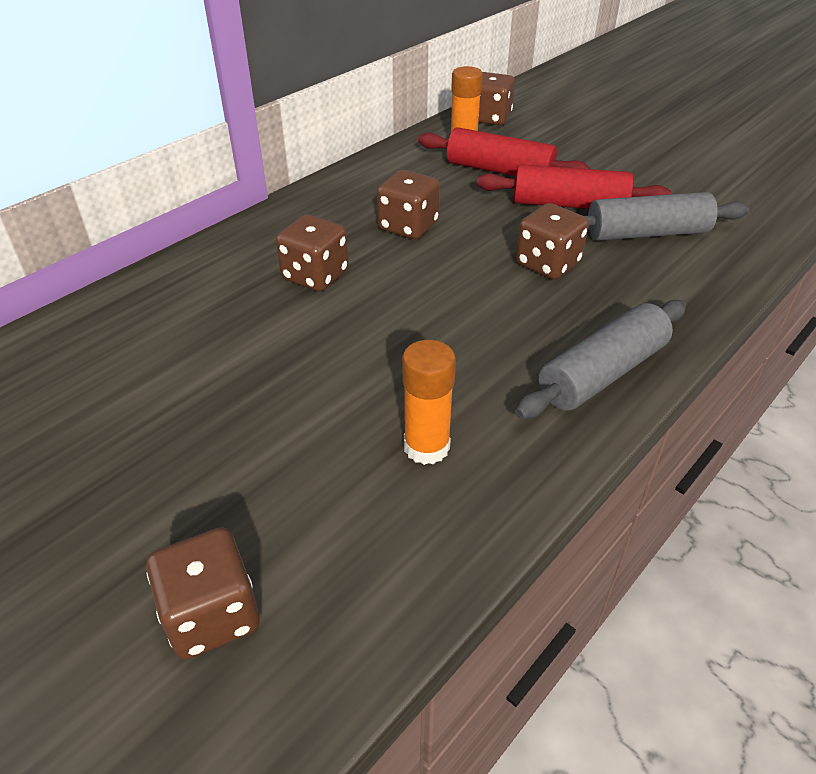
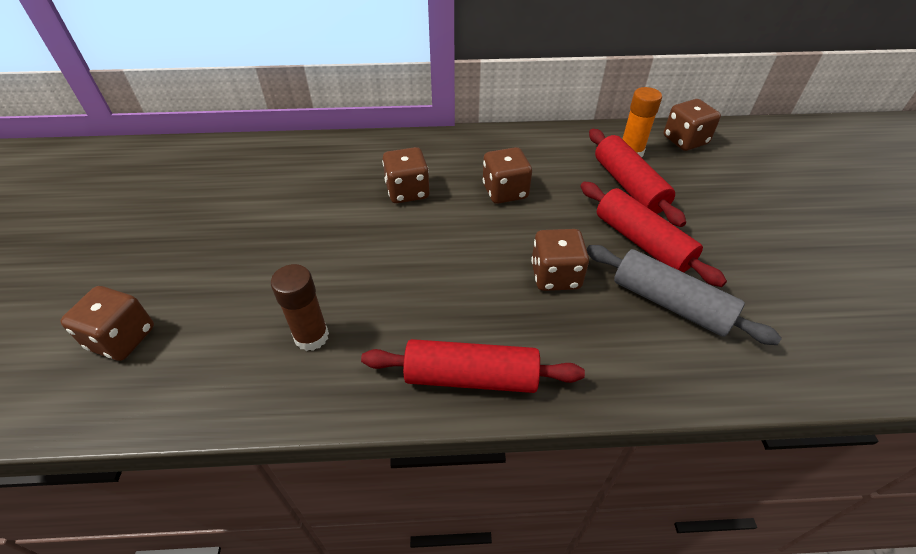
camera: 45 degrees right, 5 degrees up
(426, 447) = (311, 336): orange glue stick -> brown glue stick
(602, 373) = (471, 377): grey rolling pin -> red rolling pin

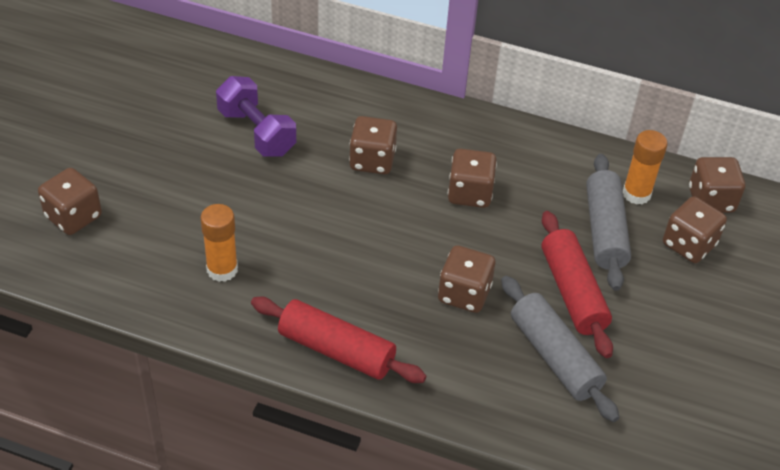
camera: 20 degrees right, 0 degrees up
(291, 200) = (257, 132): none -> purple dumbbell
(311, 336) = (222, 269): brown glue stick -> orange glue stick
(629, 186) = (604, 230): red rolling pin -> grey rolling pin
(696, 176) = (689, 244): none -> brown dice

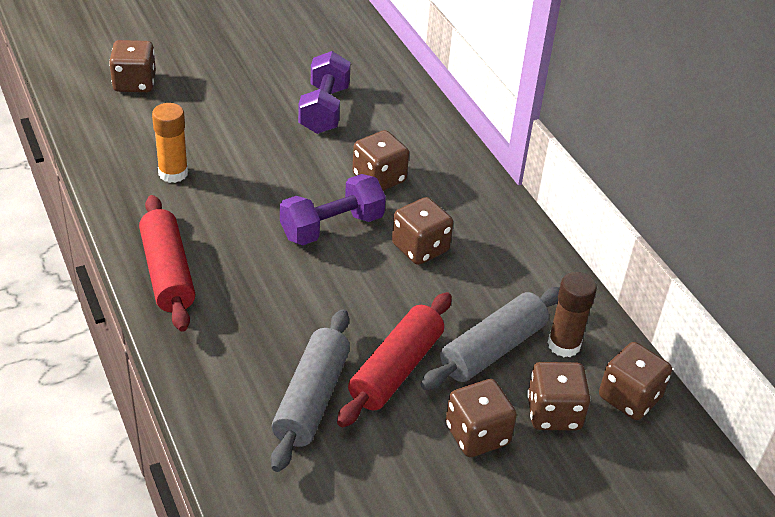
camera: 45 degrees right, 5 degrees down
(394, 223) = (332, 227): none -> purple dumbbell
(464, 294) = (310, 307): brown dice -> brown dice (477, 435)
(636, 194) = (564, 345): orange glue stick -> brown glue stick

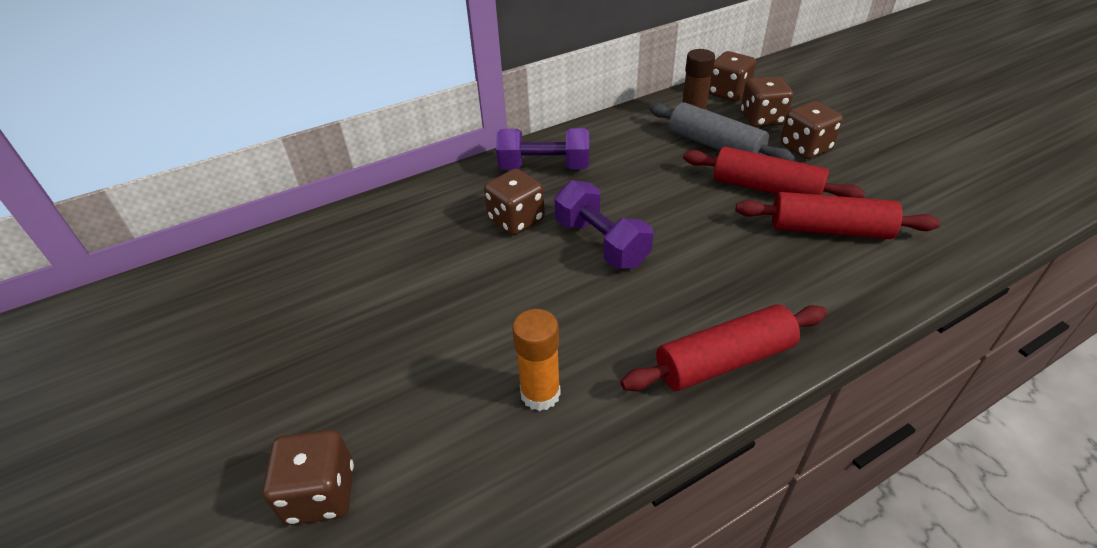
camera: 90 degrees left, 0 degrees up
(311, 399) = (829, 230): grey rolling pin -> red rolling pin
(324, 109) = (395, 272): purple dumbbell -> purple dumbbell (544, 167)
(420, 248) = (611, 187): brown dice -> none

